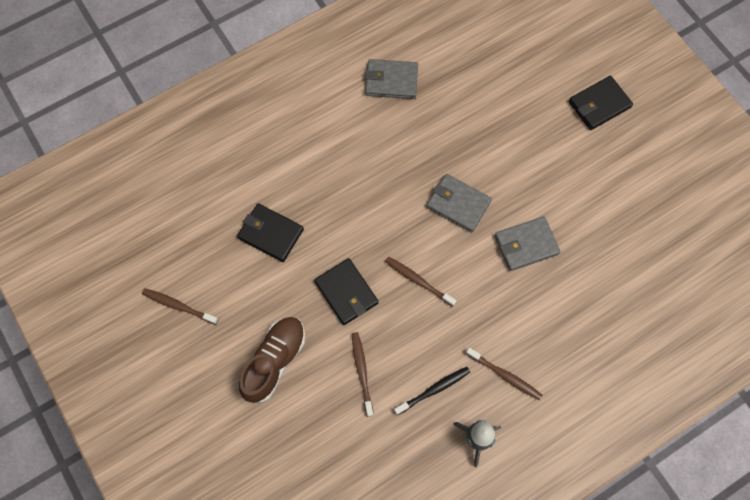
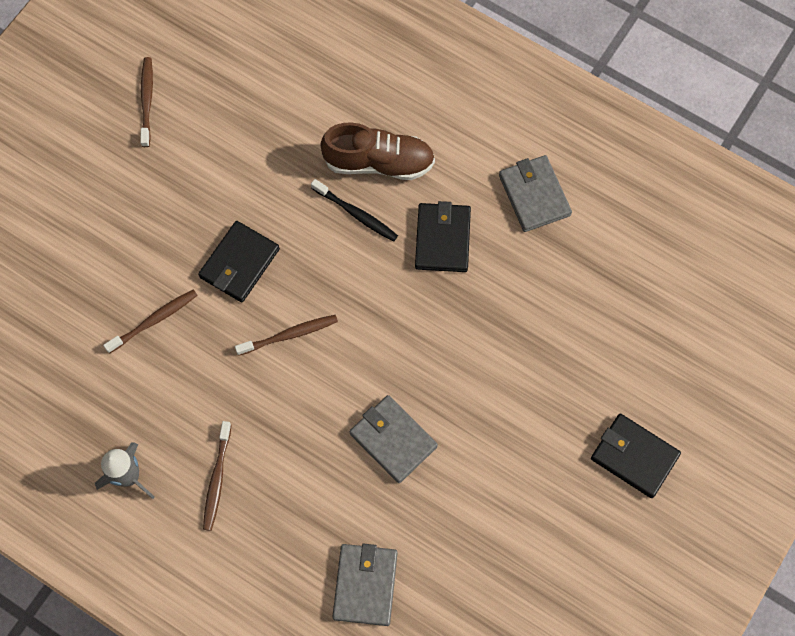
camera: 65 degrees right, 0 degrees up
(270, 234) = (272, 153): black wallet -> black wallet (442, 239)
(275, 361) = (128, 225): brown shoe -> brown shoe (379, 162)
(418, 281) = (289, 335): brown toothbrush -> brown toothbrush turned 60 degrees clockwise
(434, 390) = (166, 406): black toothbrush -> black toothbrush (356, 214)
(458, 204) = (408, 340): grey wallet -> grey wallet (365, 585)

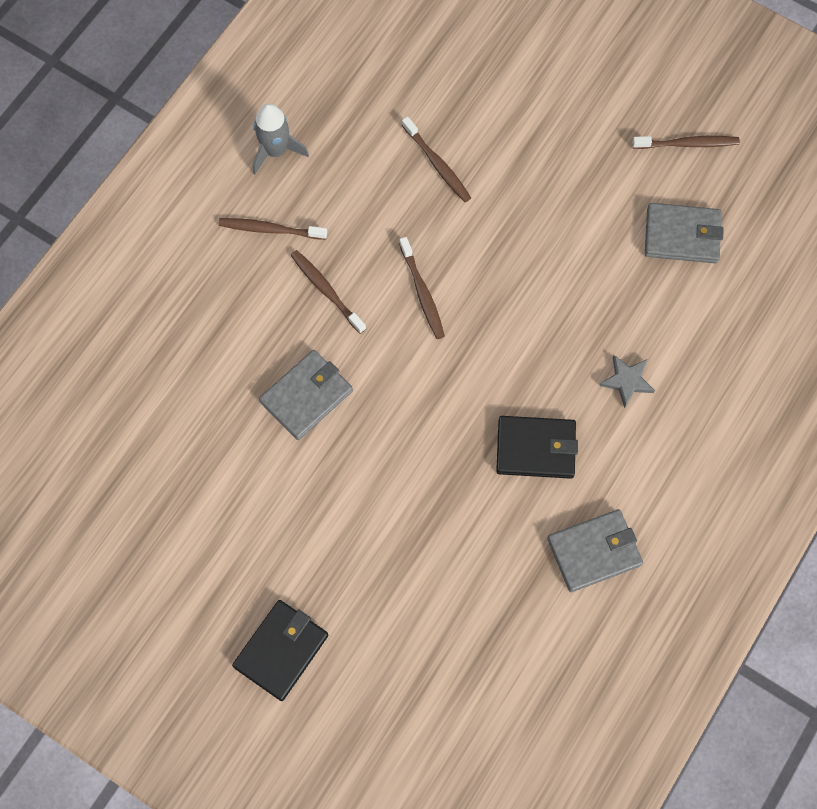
camera: 90 degrees right, 0 degrees up
(239, 263) = (502, 242): black wallet -> none
(285, 423) = (326, 290): none -> brown toothbrush
(356, 214) = (563, 357): black toothbrush -> none
(365, 585) = (157, 369): grey wallet -> grey wallet (682, 235)
(379, 162) = (627, 381): brown shoe -> grey star

